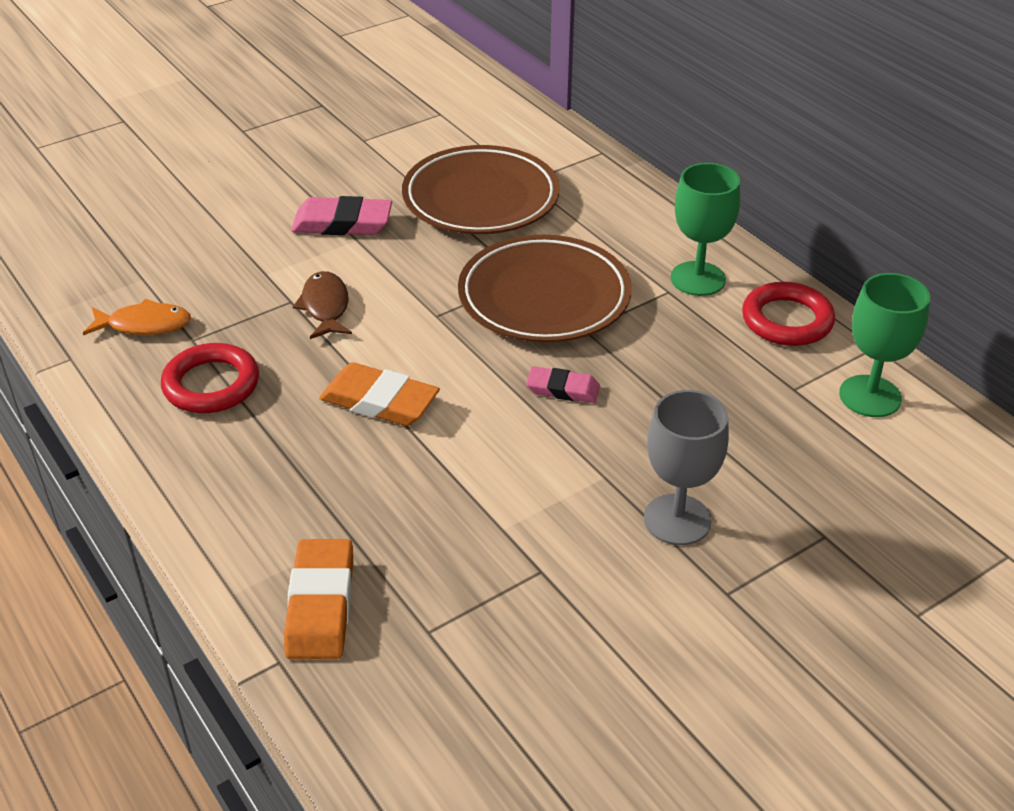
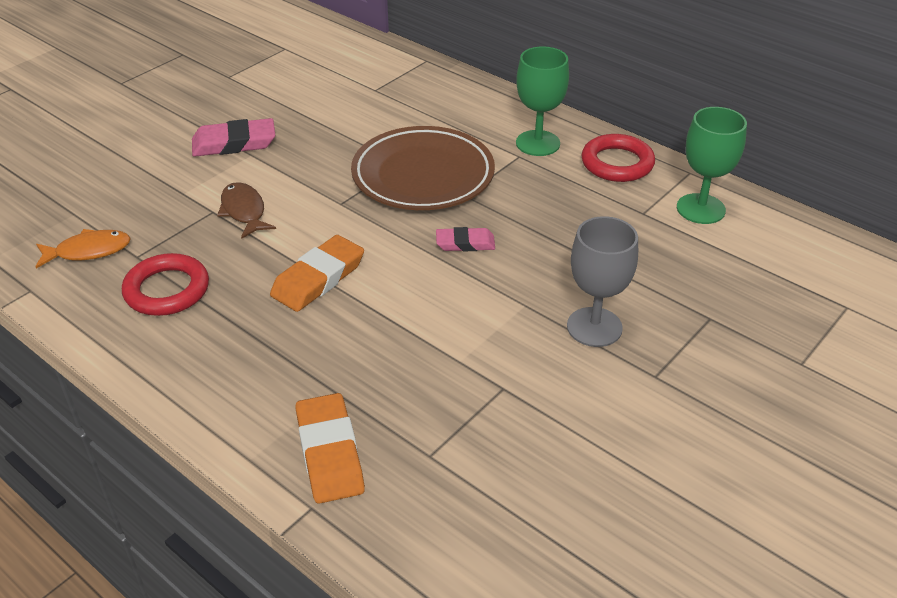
camera: 15 degrees left, 0 degrees up
(379, 401) = (318, 278): orange eraser -> orange eraser turned 60 degrees counterclockwise
(481, 198) = (342, 108): brown plate -> none

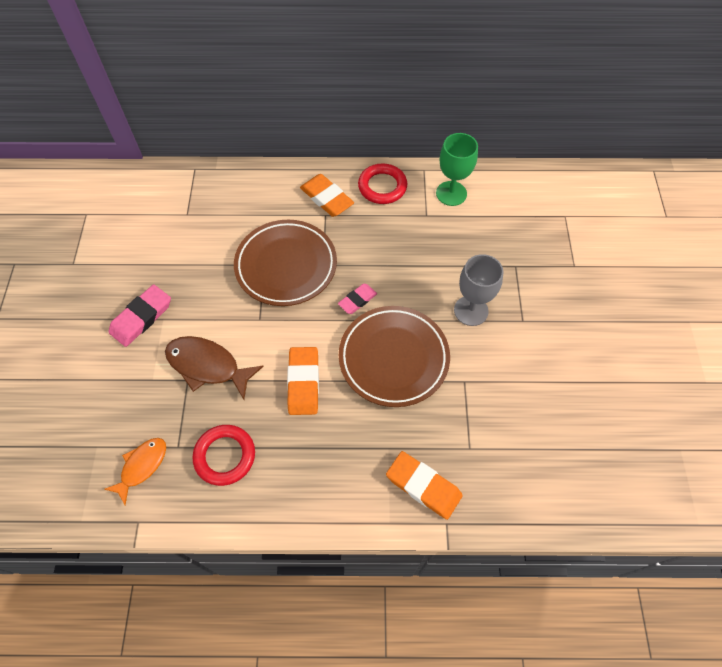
camera: 40 degrees left, 20 degrees up
(244, 211) = (207, 366): brown fish -> brown fish, size x1.53
(443, 316) = (393, 358): none -> brown plate
(538, 143) = (326, 198): green goblet -> orange eraser

